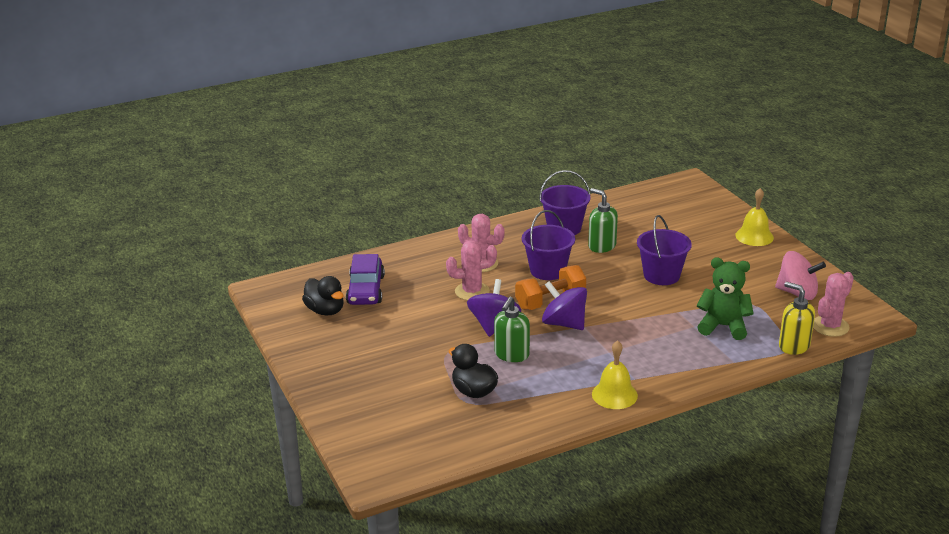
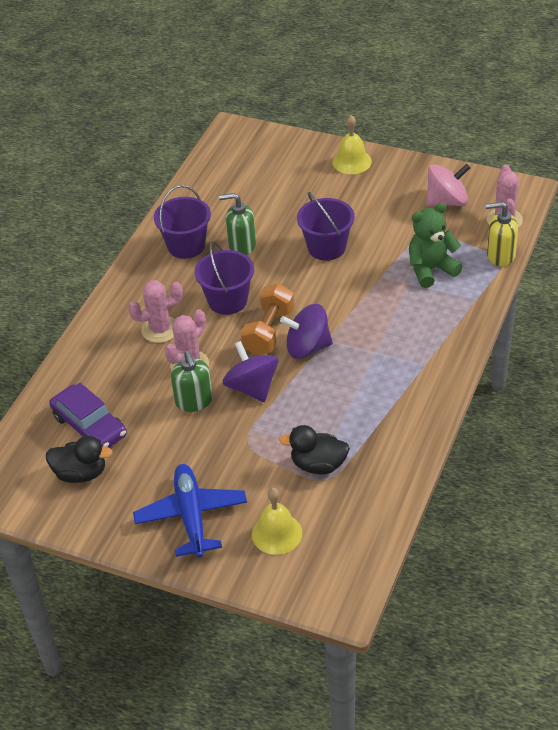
camera: 40 degrees left, 15 degrees up
(355, 370) = (191, 516): none -> blue plane
(511, 355) = (303, 407): green soap dispenser -> green soap dispenser (194, 401)
(614, 395) = (428, 390): yellow bell -> yellow bell (277, 533)

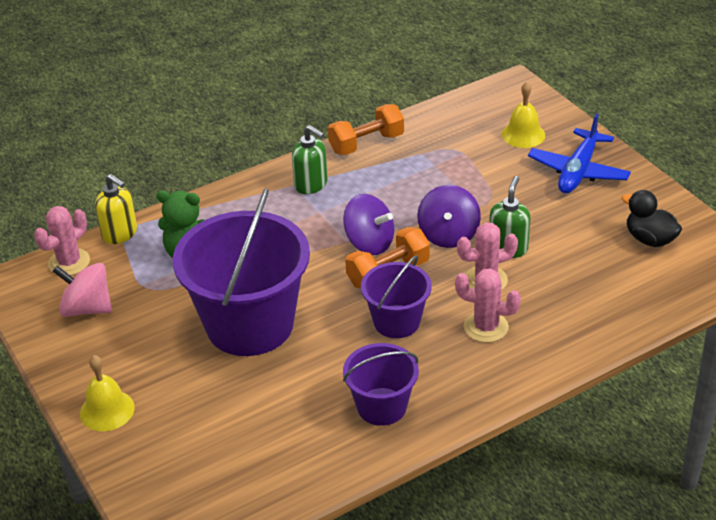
camera: 145 degrees left, 5 degrees down
(89, 426) = (617, 273): purple car -> none
(242, 246) = (326, 373): green soap dispenser -> green soap dispenser (311, 185)
(318, 465) = (451, 159): black duck -> none
(326, 247) = (249, 324): purple bucket -> purple bucket, size x1.89
(411, 439) = (366, 143): none -> orange dumbbell

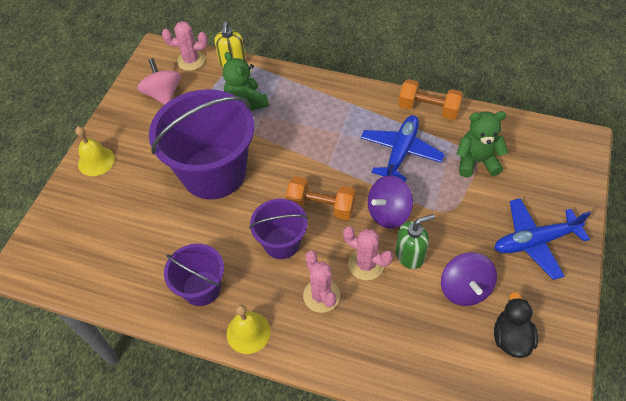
camera: 50 degrees right, 15 degrees up
(311, 185) = (360, 111): green soap dispenser -> none
(369, 243) = (338, 177): purple spinning top -> purple spinning top (464, 289)
(392, 188) = (400, 152): none -> blue plane
(460, 152) = (476, 161): none -> green teddy bear
(523, 134) = (535, 182): yellow bell -> yellow bell (248, 332)

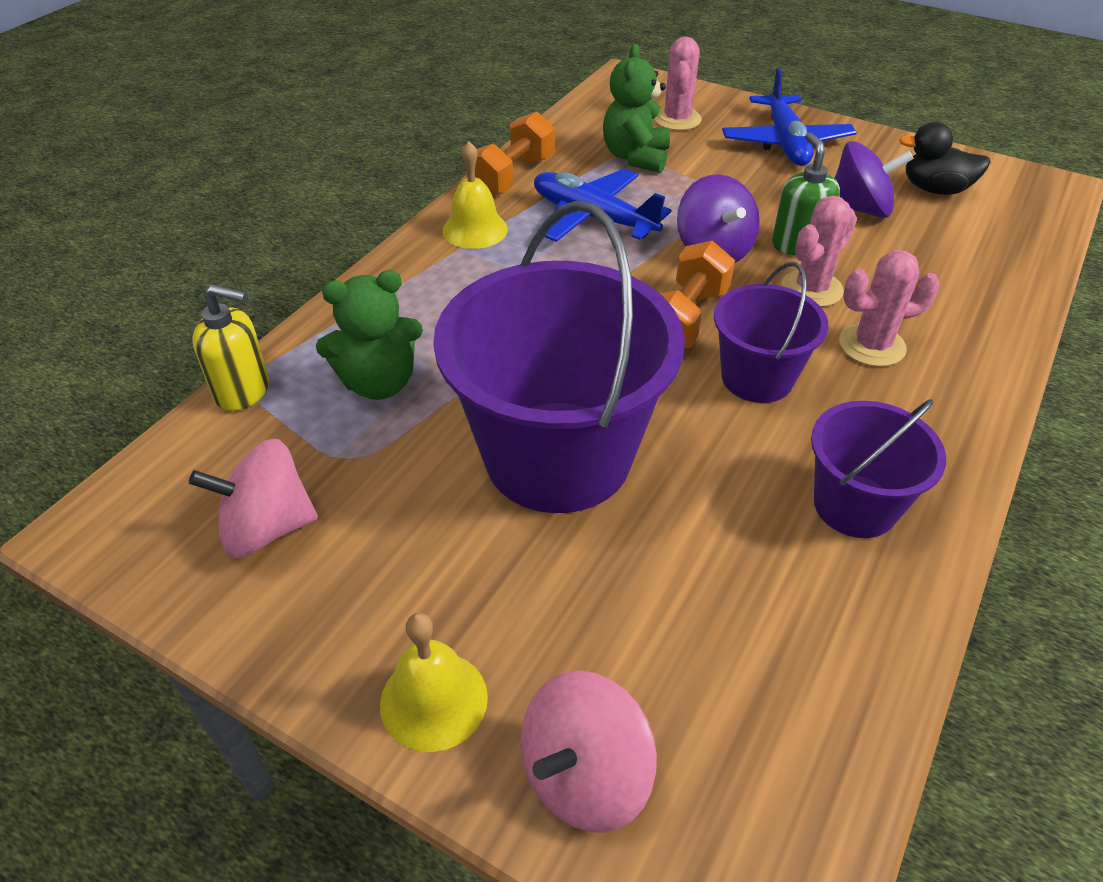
camera: 80 degrees left, 10 degrees down
(70, 208) = (584, 775): none -> pink spinning top
(191, 60) = (182, 463): pink cactus -> pink cactus (677, 119)
(248, 332) = (951, 446): yellow bell -> yellow bell (475, 229)

